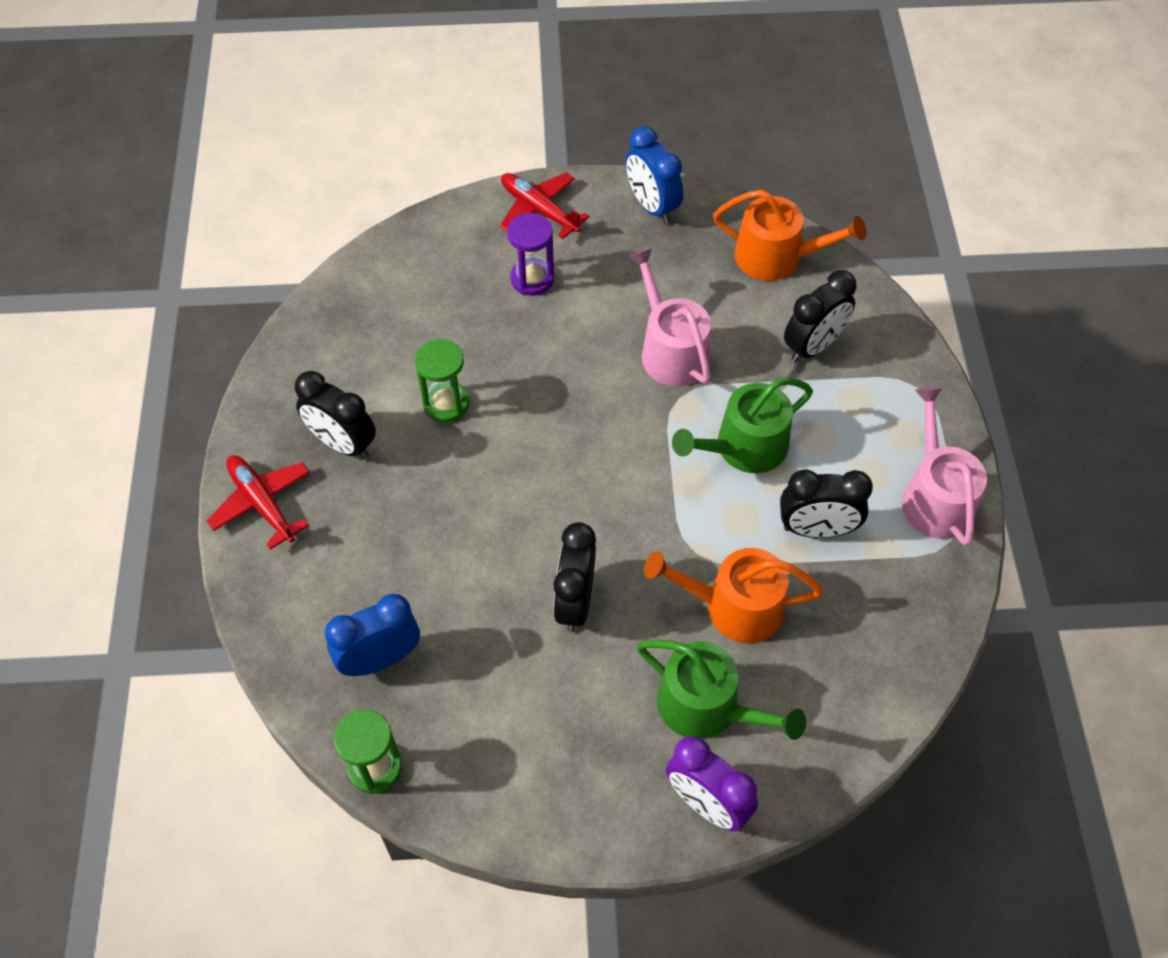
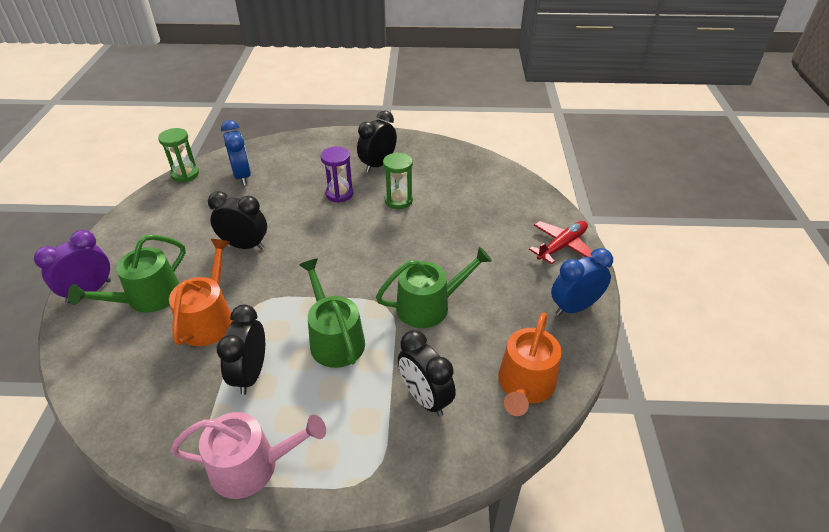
camera: 95 degrees right, 15 degrees down
(262, 503) = (346, 141): red plane -> none
(532, 279) = (497, 240): purple hourglass -> purple hourglass (339, 194)
(671, 350) = (429, 306): pink watering can -> green watering can

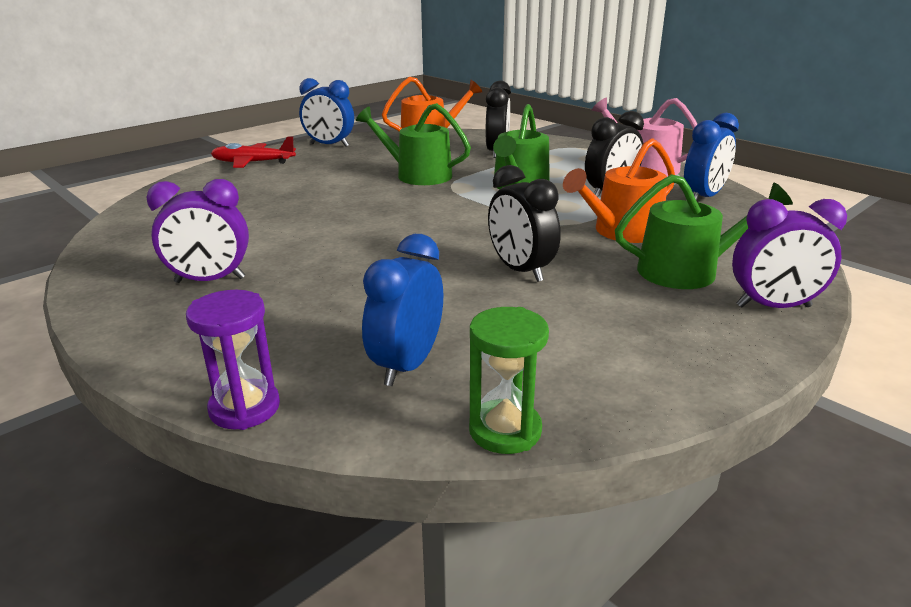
camera: 135 degrees left, 15 degrees down
(164, 422) = (703, 197): none -> blue clock
(339, 194) = (325, 271): purple hourglass -> purple hourglass (245, 408)
(378, 165) = (210, 280): black clock -> purple clock
(398, 200) = (283, 236): green hourglass -> none

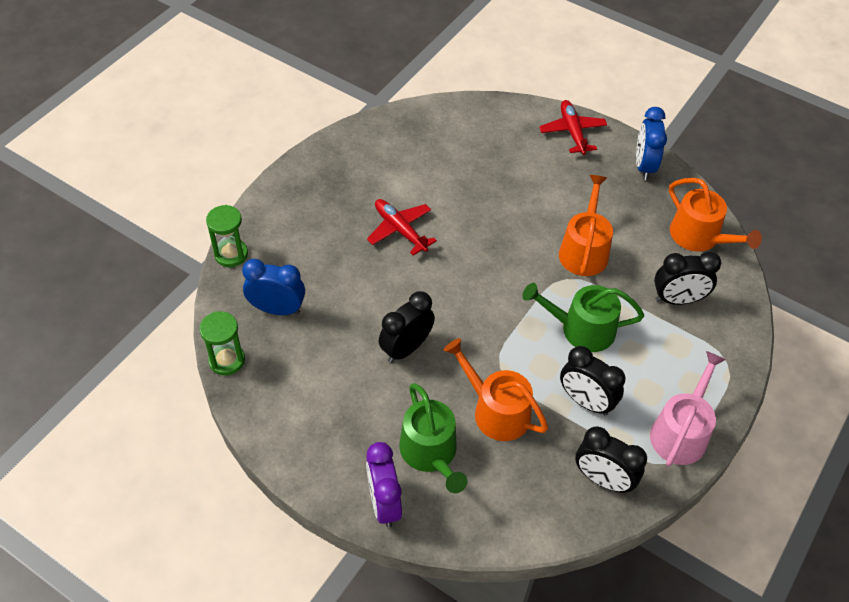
camera: 75 degrees right, 25 degrees up
(210, 280) = (354, 190): purple clock -> none
(245, 408) = (231, 254): purple hourglass -> green hourglass
(315, 256) = (400, 230): none -> red plane
(417, 175) = (584, 250): green watering can -> orange watering can
(703, 197) = (603, 480): blue clock -> black clock

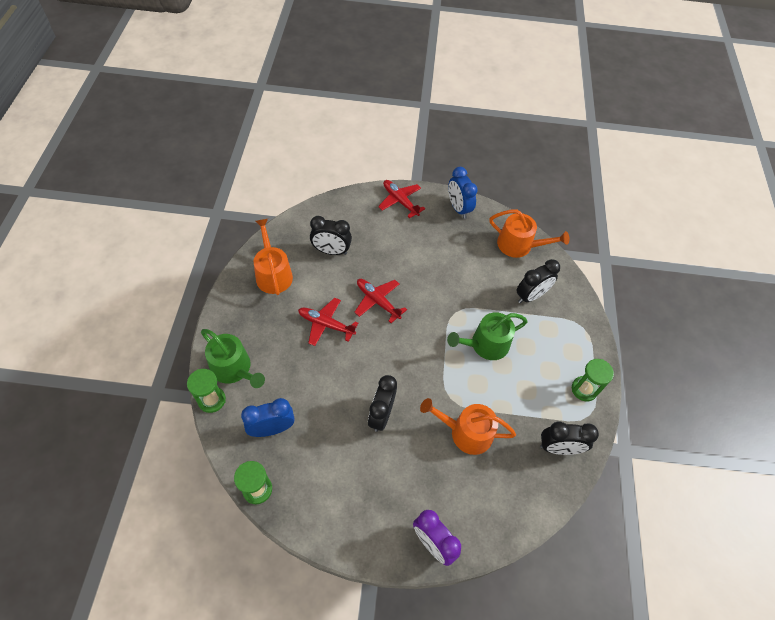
camera: 30 degrees left, 5 degrees up
(431, 453) = (442, 487): green watering can -> green watering can (234, 369)
(476, 230) = (378, 301): none -> red plane
(584, 250) = (455, 286): orange watering can -> orange watering can (273, 274)
(585, 402) = (517, 396): black clock -> black clock (331, 251)
(681, 432) = (584, 389): pink watering can -> green hourglass

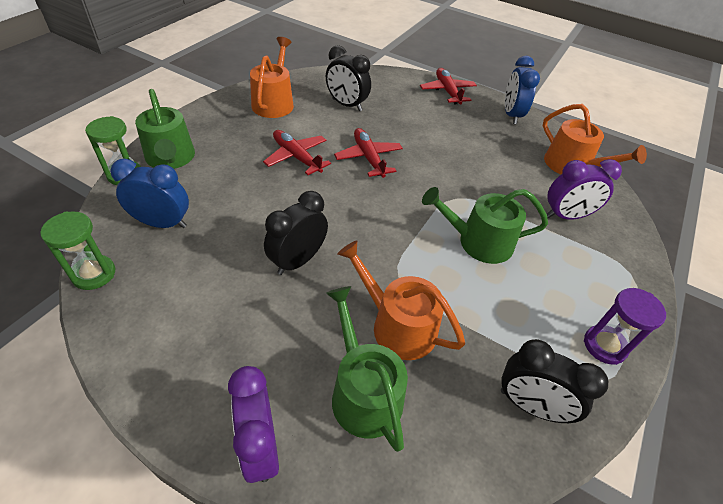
camera: 25 degrees right, 10 degrees down
(469, 484) = (363, 392): none -> green watering can
(531, 296) = (566, 216): black clock -> purple clock
(584, 389) = (604, 346): green hourglass -> purple hourglass

